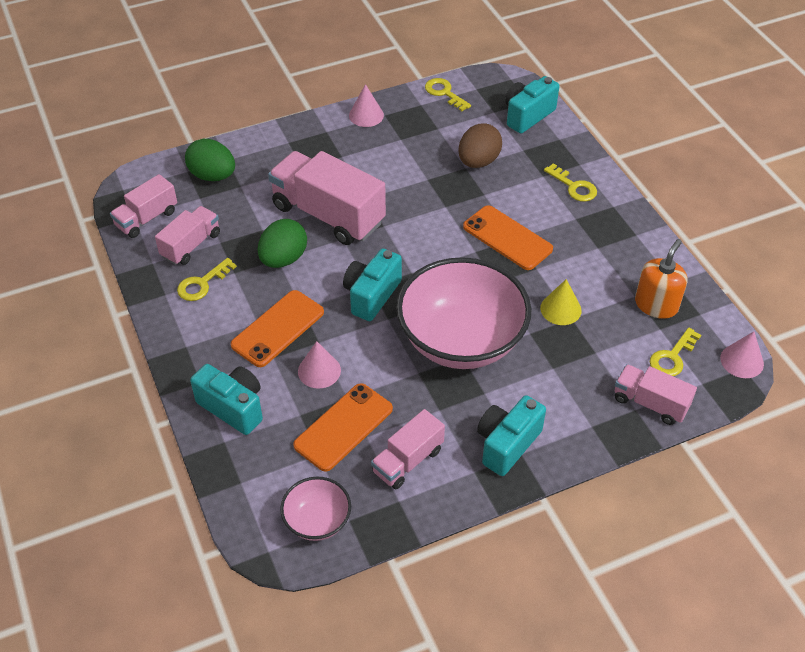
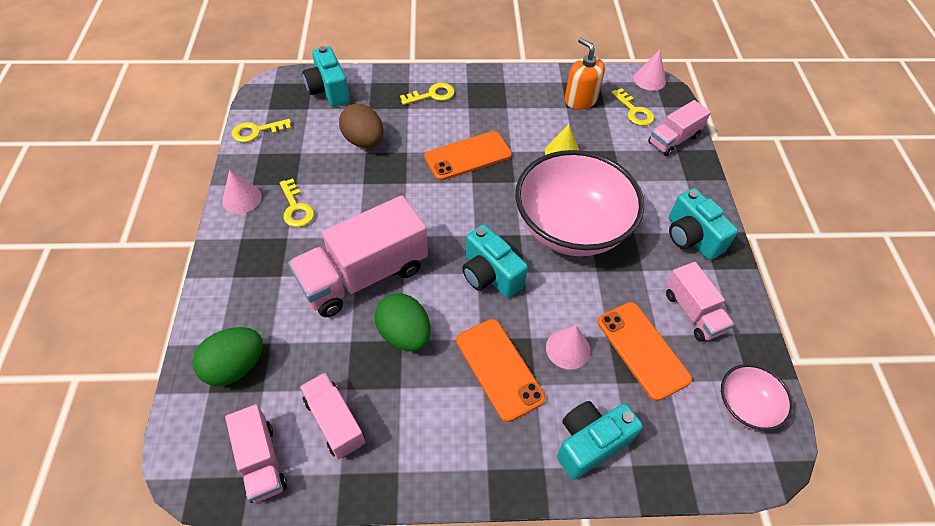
camera: 70 degrees left, 5 degrees up
(202, 283) = (401, 425): yellow key -> yellow key (296, 208)

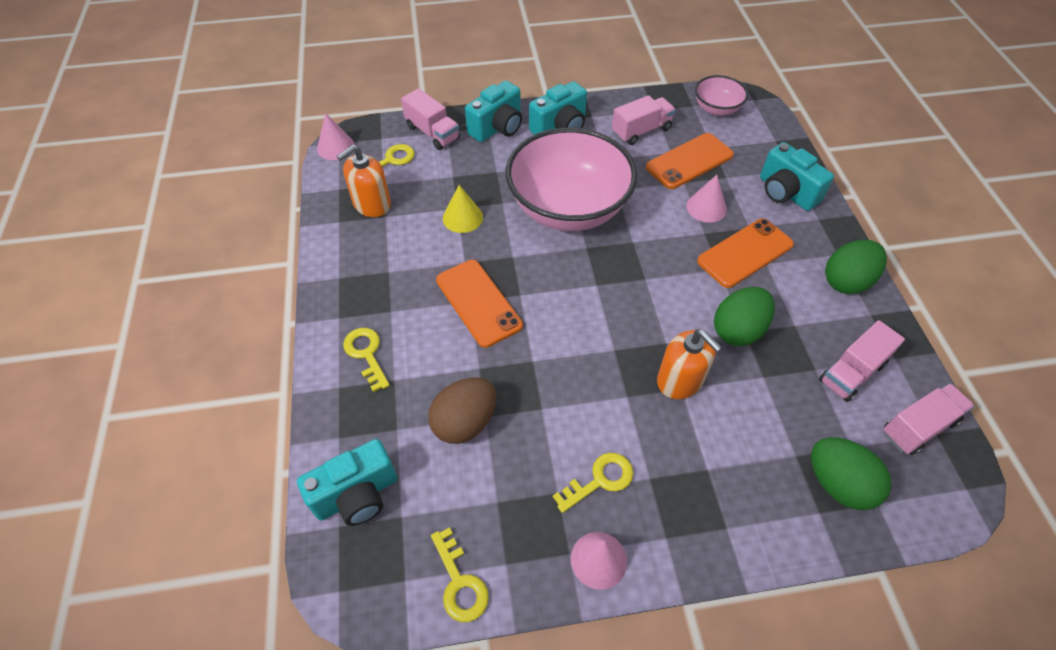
camera: 95 degrees left, 0 degrees up
(364, 275) = (680, 380): pink truck -> orange soap dispenser
(447, 463) = (846, 281): none -> green egg
(490, 275) = (645, 268): turquoise camera -> turquoise camera (497, 128)

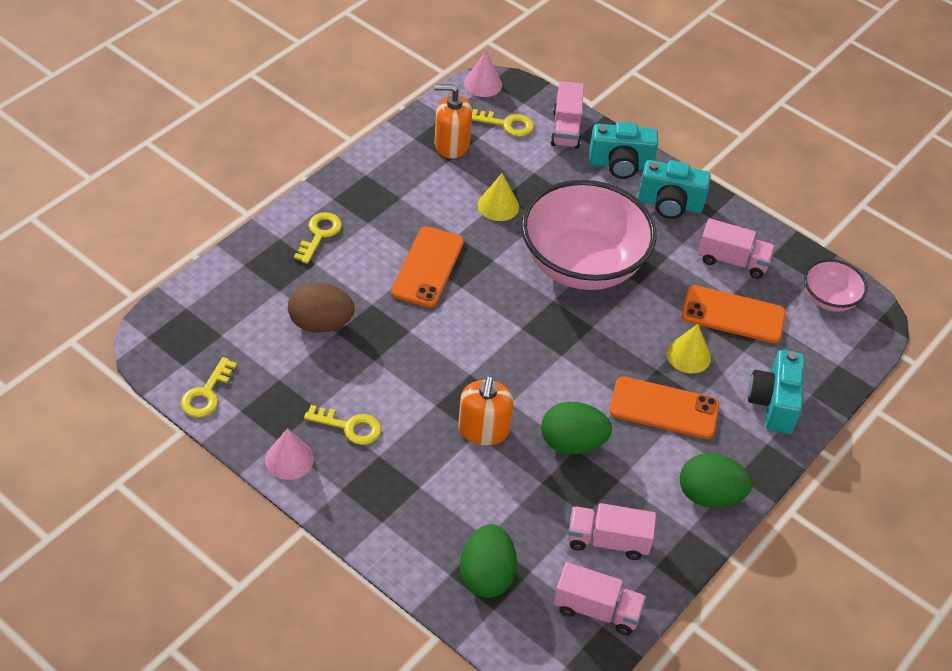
camera: 45 degrees right, 5 degrees down
(357, 495) = (214, 302): turquoise camera -> none
(706, 207) = (688, 355): pink cone -> yellow cone

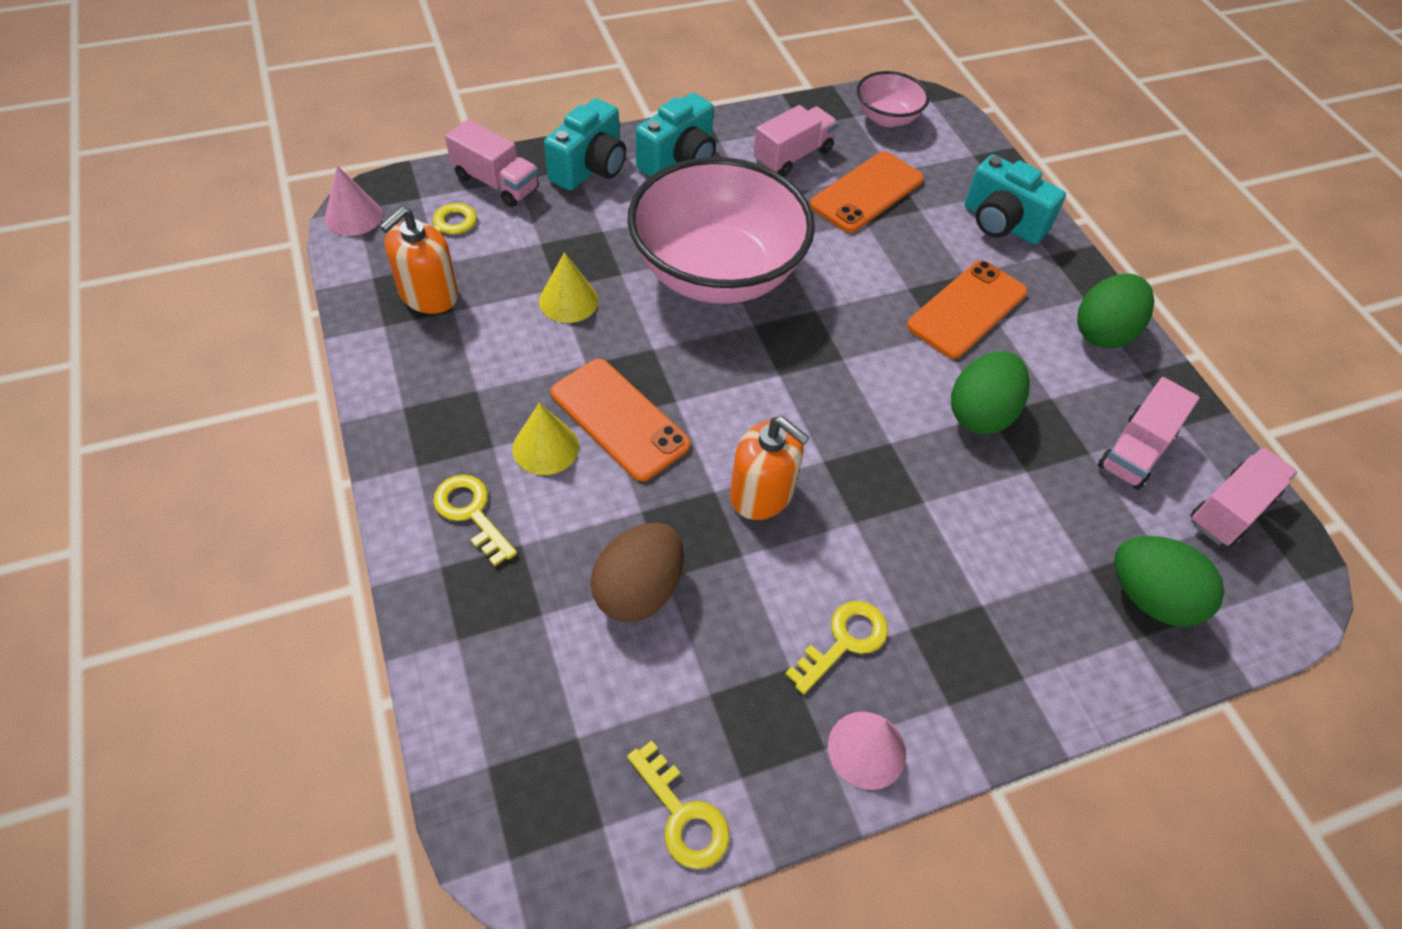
camera: 60 degrees left, 5 degrees up
(483, 430) = (920, 490): orange soap dispenser -> orange soap dispenser (762, 493)
(688, 355) = (903, 253): yellow cone -> yellow cone (545, 447)

